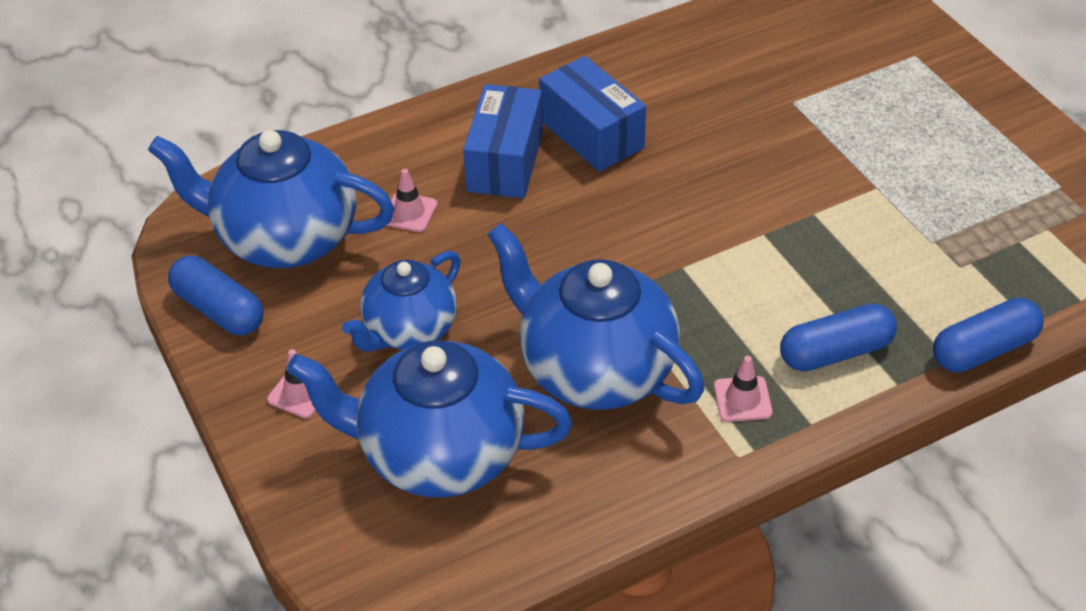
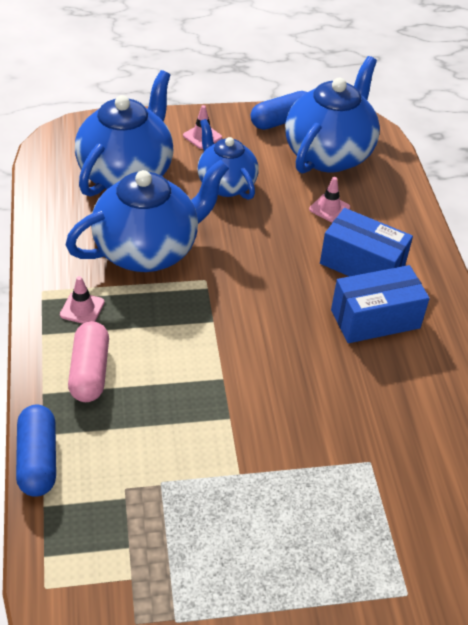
camera: 105 degrees right, 0 degrees up
(835, 352) = (90, 371): blue capsule -> pink capsule

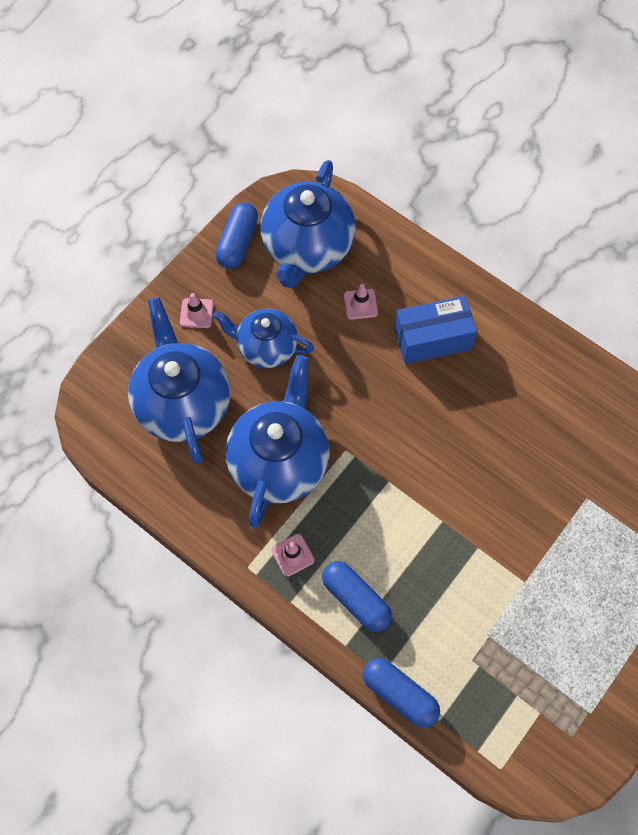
camera: 40 degrees left, 20 degrees up
(90, 371) = (356, 599): pink capsule -> blue capsule
(329, 154) = (307, 248): blue teapot -> blue teapot turned 150 degrees counterclockwise
(375, 319) = (485, 380): blue box -> none

